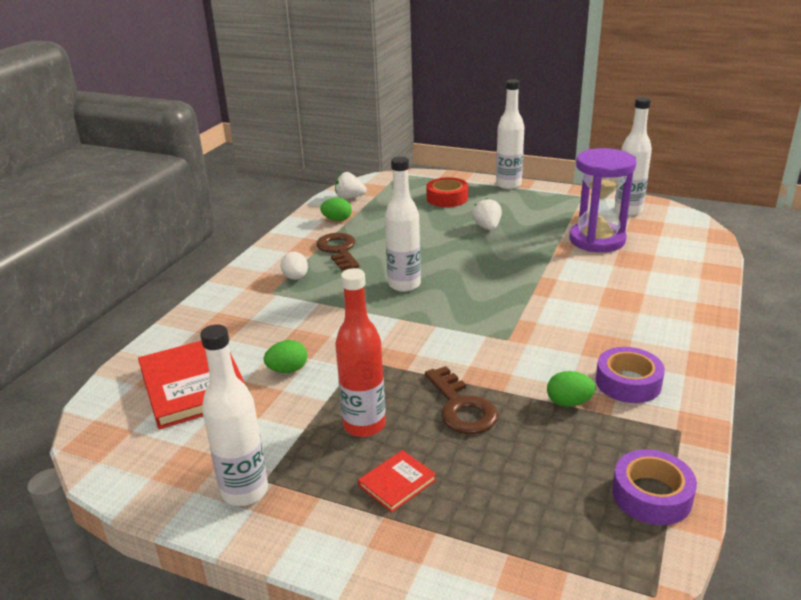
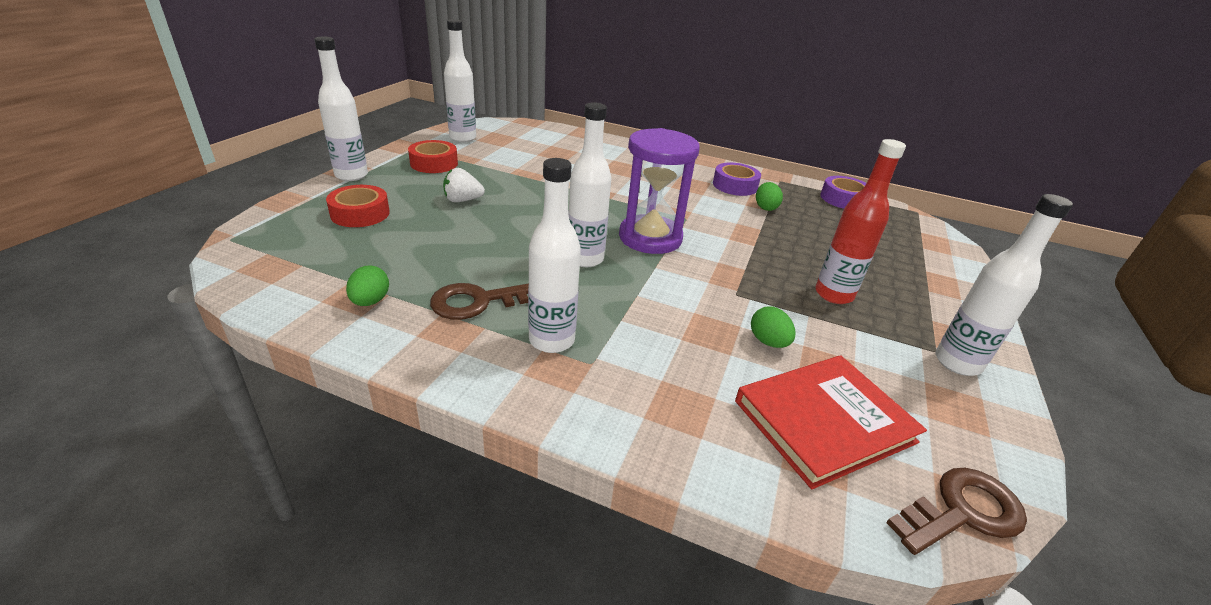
camera: 95 degrees left, 5 degrees up
(296, 278) = (552, 340): white egg -> white bottle
(350, 197) = (288, 287): white strawberry -> none
(397, 483) = (891, 282): red book -> none
(461, 407) = (788, 247): brown key -> brown key (962, 511)
(555, 207) = (434, 163): none -> red tape
(597, 240) = (516, 159): purple hourglass -> purple hourglass (650, 238)

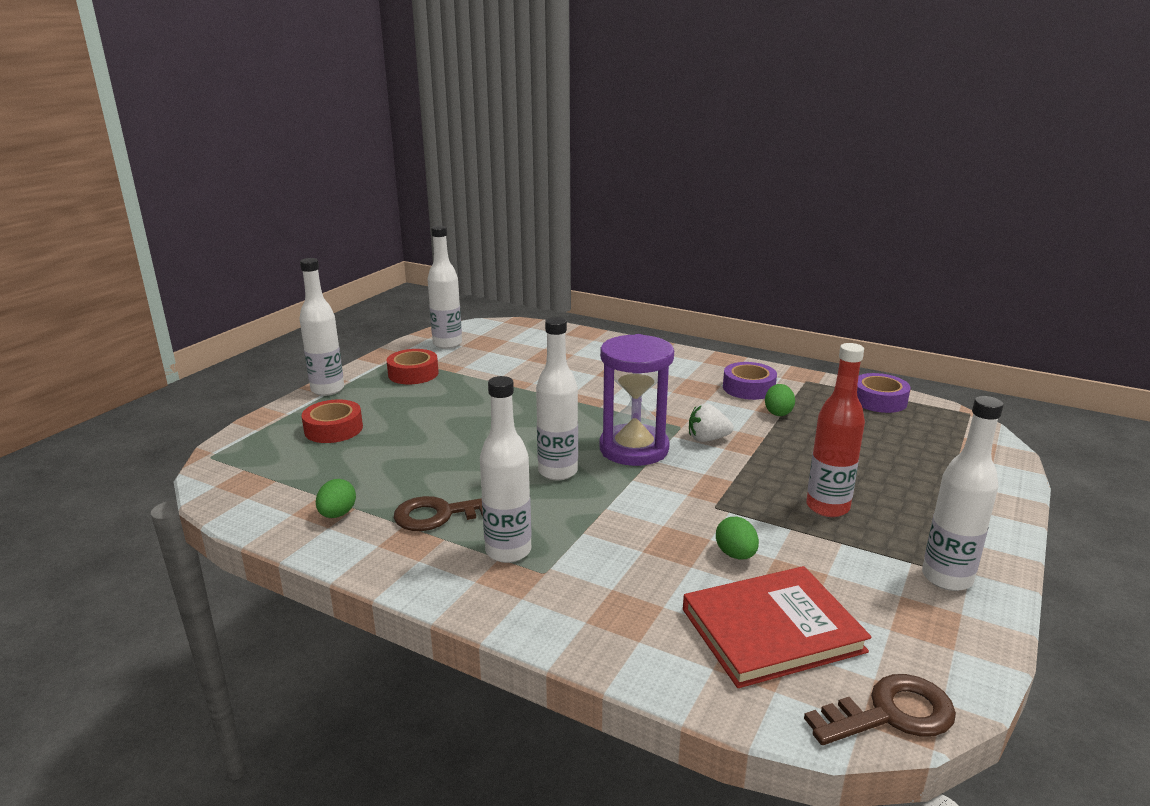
camera: 10 degrees right, 10 degrees down
(462, 200) = (438, 413): white strawberry -> white strawberry (707, 439)

